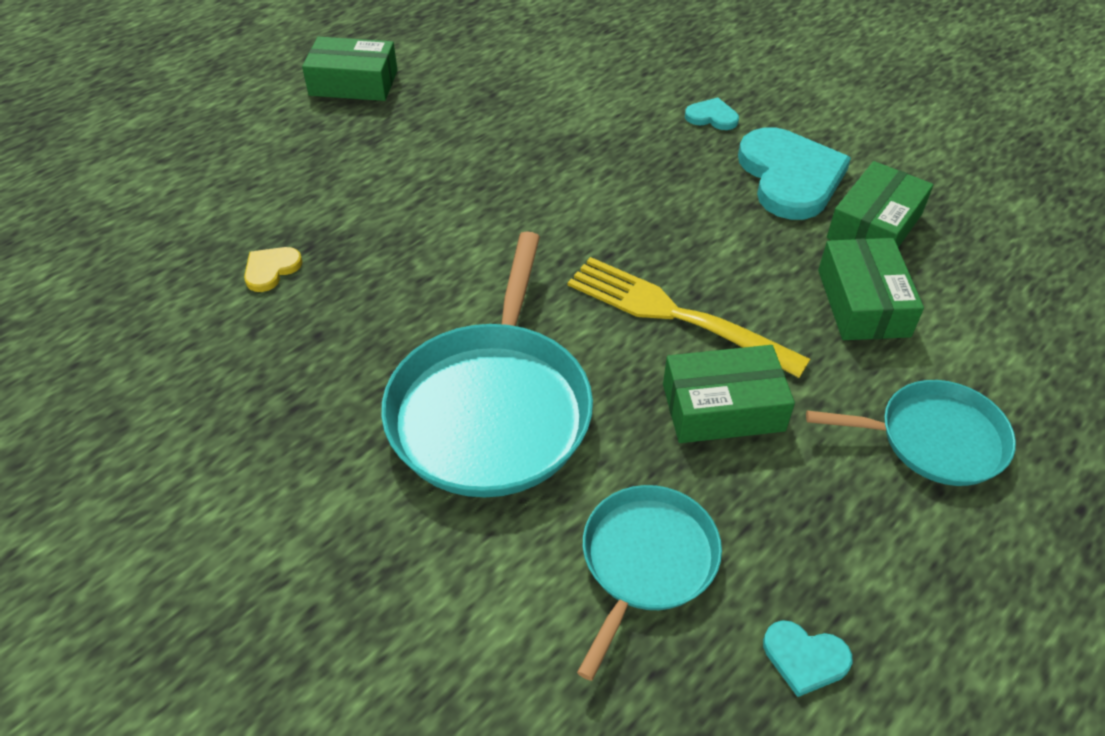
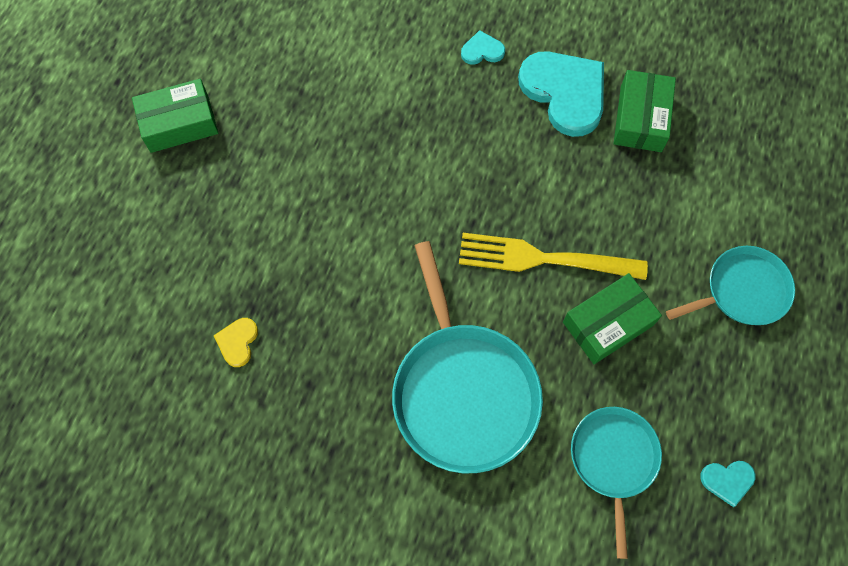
camera: 25 degrees left, 20 degrees up
(863, 303) = (659, 194): green box -> none

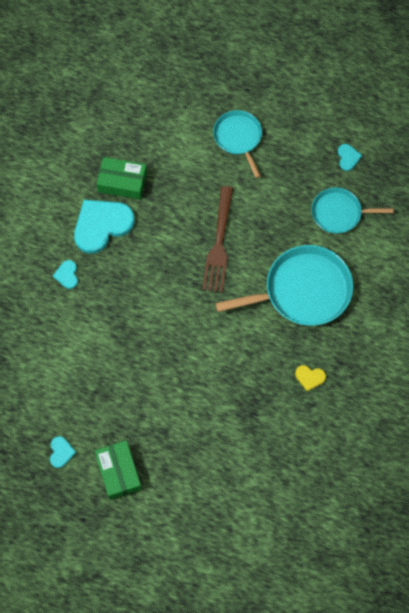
camera: 90 degrees left, 0 degrees up
(215, 52) = (61, 452): none -> turquoise heart
(237, 342) = (275, 421): yellow heart -> yellow heart (309, 377)
(543, 259) = (219, 243): yellow fork -> brown fork
(608, 323) = (260, 210): green box -> none

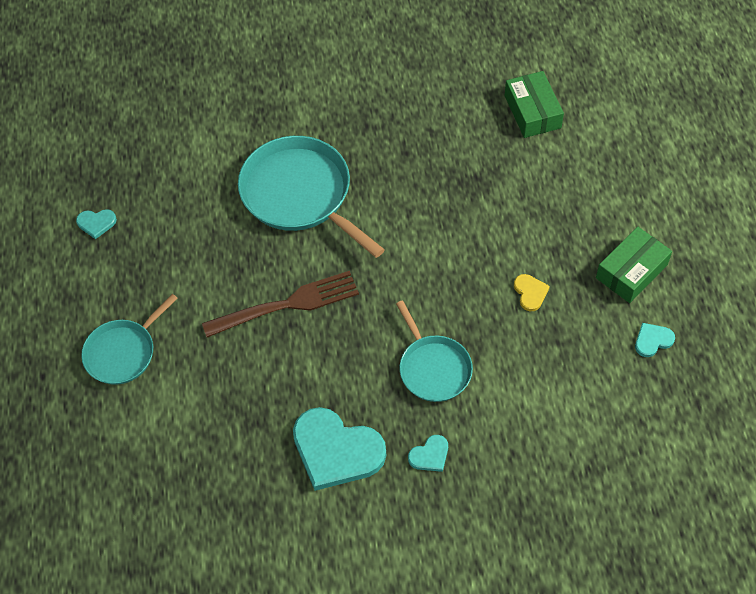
camera: 115 degrees left, 10 degrees down
(122, 182) = (259, 458): green box -> green box (532, 112)
(309, 377) = (401, 145): yellow heart -> yellow heart (530, 293)
(339, 213) = (178, 201): turquoise pan -> turquoise pan (433, 368)
(348, 157) = (96, 223): turquoise heart -> turquoise heart turned 150 degrees counterclockwise

